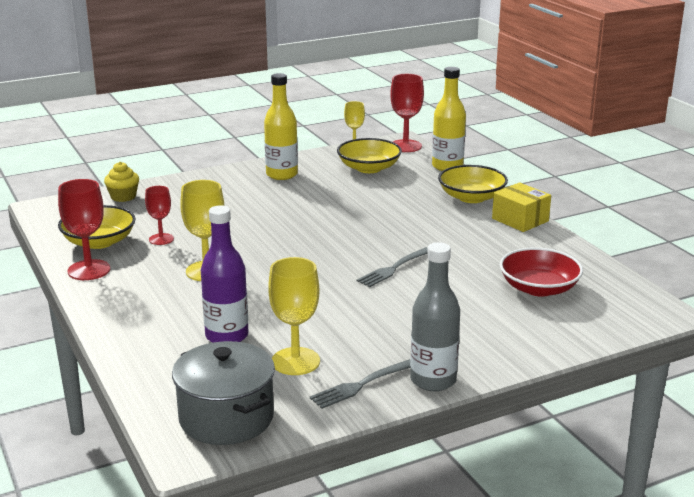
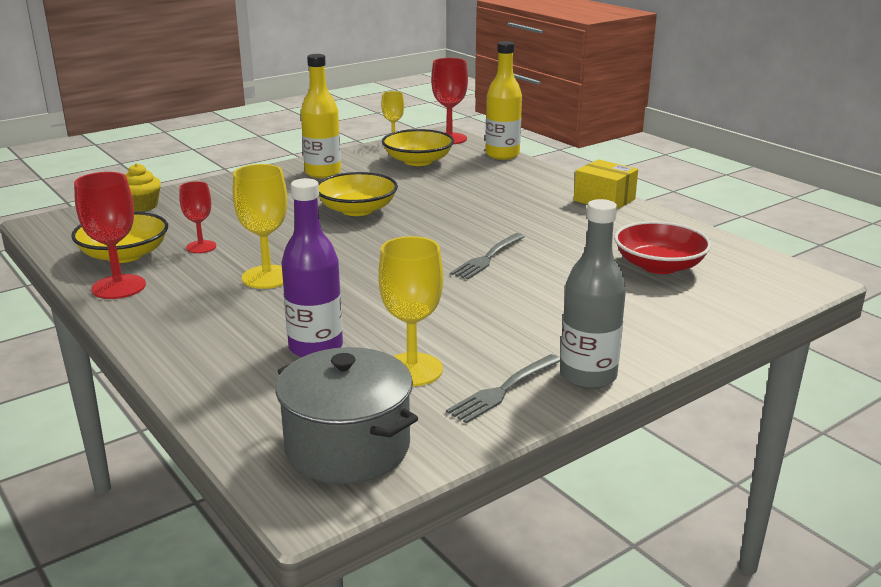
camera: 10 degrees left, 0 degrees up
(471, 197) = (542, 182): yellow bowl -> yellow bowl (357, 210)

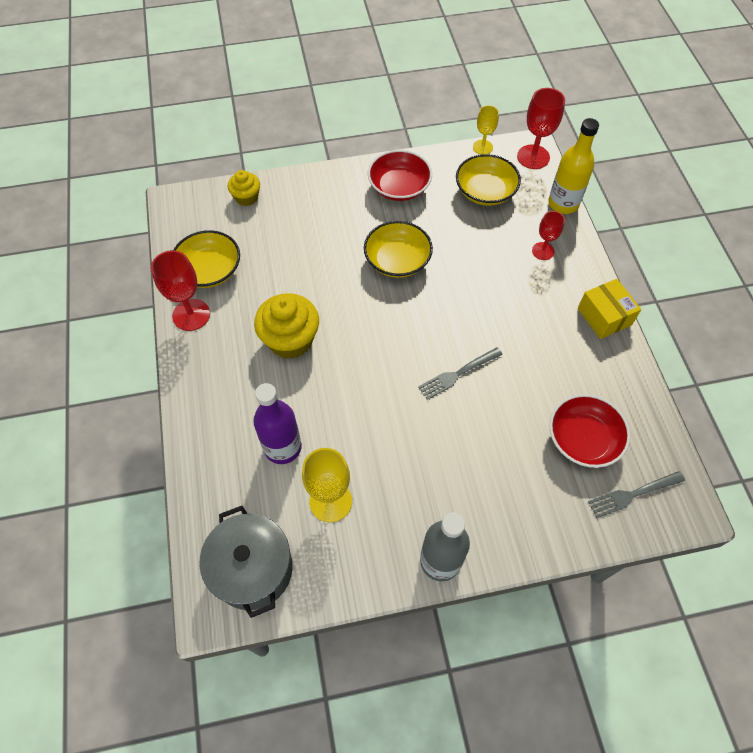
camera: 25 degrees right, 35 degrees up
(201, 247) = (263, 277): red goblet -> red goblet (543, 251)
(267, 277) = (290, 340): yellow goblet -> yellow cupcake
(323, 173) = (399, 187): yellow bottle -> red bowl
(503, 390) = (376, 551): grey fork -> grey fork (632, 494)

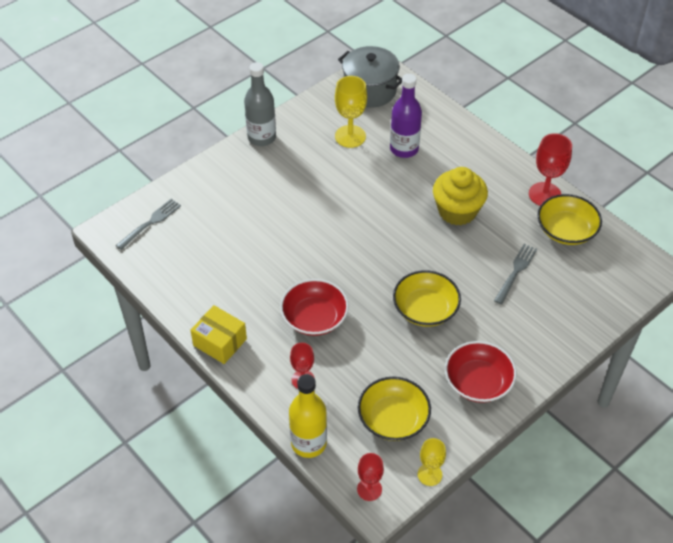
camera: 150 degrees right, 10 degrees down
(246, 197) = (602, 303): yellow cupcake -> none
(457, 374) = (316, 243): grey fork -> grey fork (516, 272)
(533, 157) = (369, 489): red goblet -> red goblet, size x0.62
(583, 439) = (199, 241): red bowl -> red bowl (314, 318)

